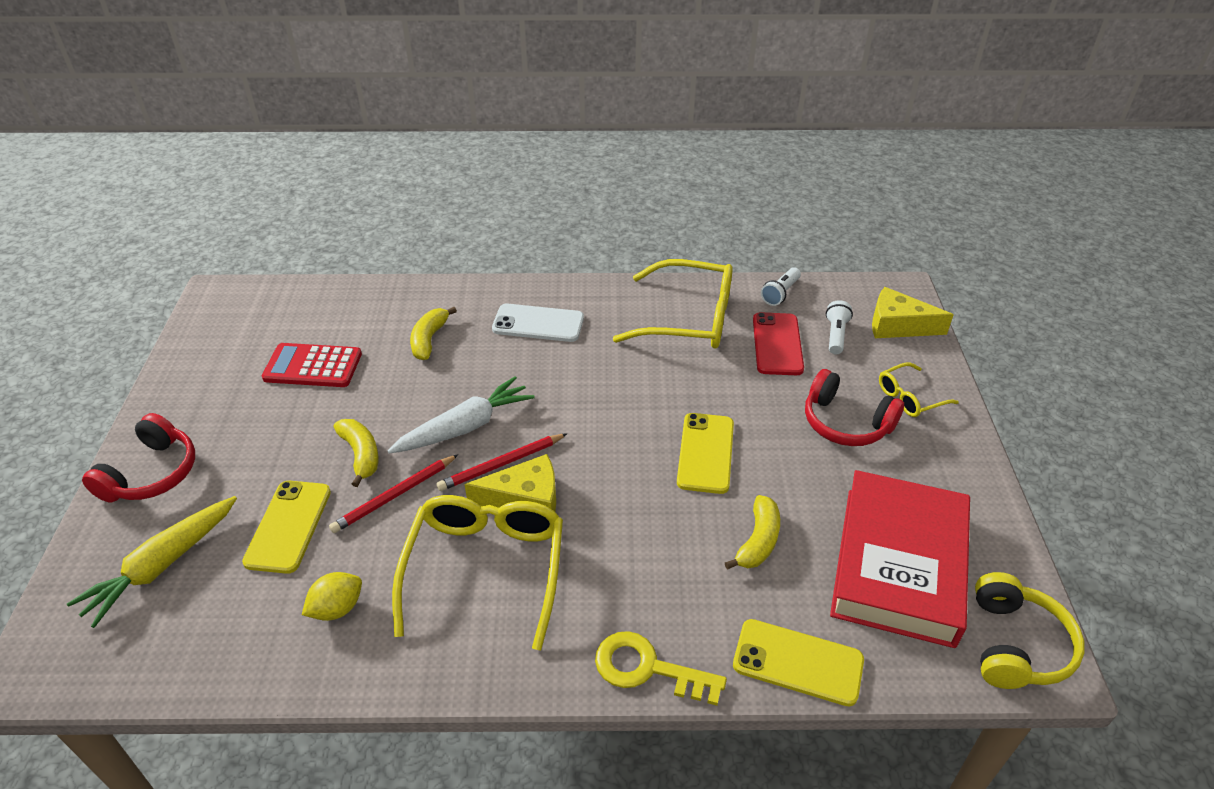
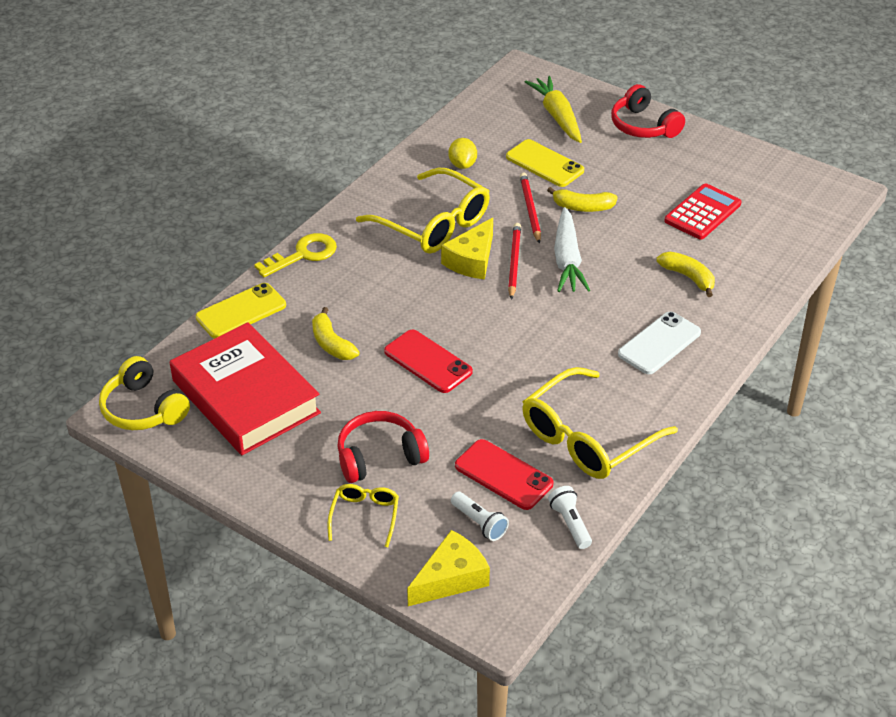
camera: 125 degrees right, 0 degrees up
(705, 453) = (428, 362): yellow phone -> red phone

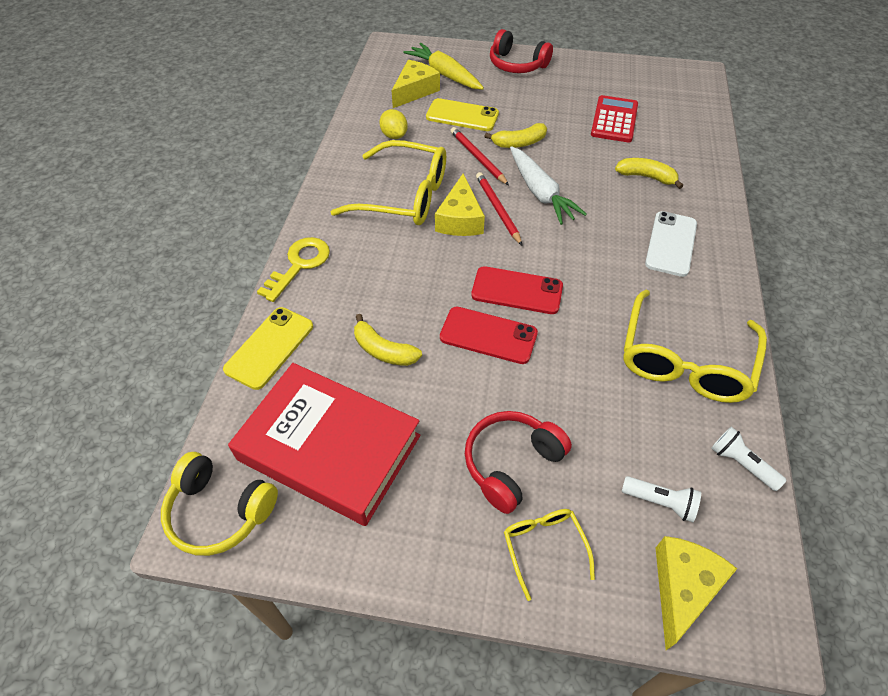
camera: 25 degrees left, 10 degrees up
(503, 475) = (642, 434): red phone -> red phone (517, 291)
(514, 125) = (414, 91): none -> yellow cheese

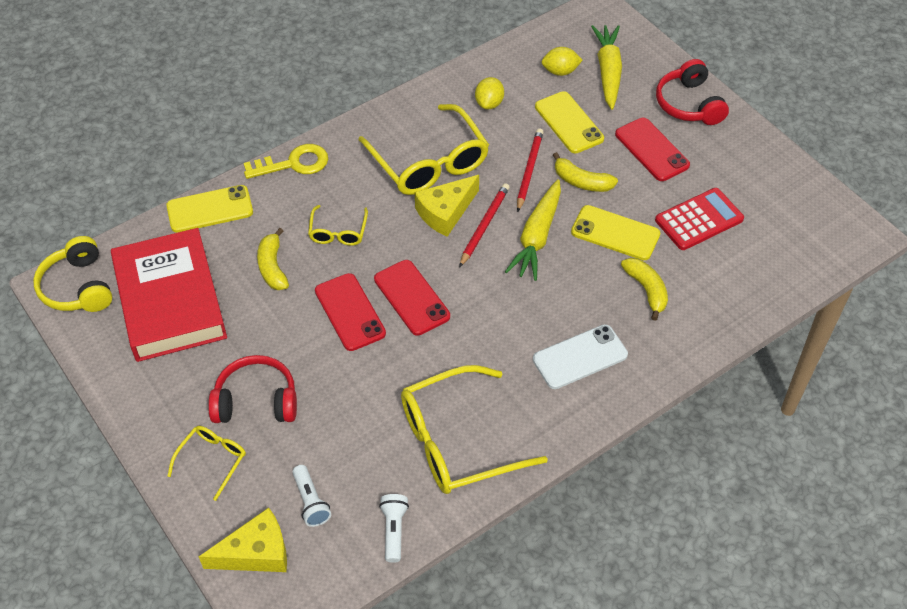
camera: 45 degrees right, 0 degrees up
(401, 287) = (338, 232): none -> yellow glasses
(414, 91) = (560, 71): yellow cheese -> yellow lemon
(532, 100) = (651, 150): none -> red phone
(540, 193) = (537, 237): white carrot -> yellow carrot
(581, 158) = (615, 233): none -> yellow phone

